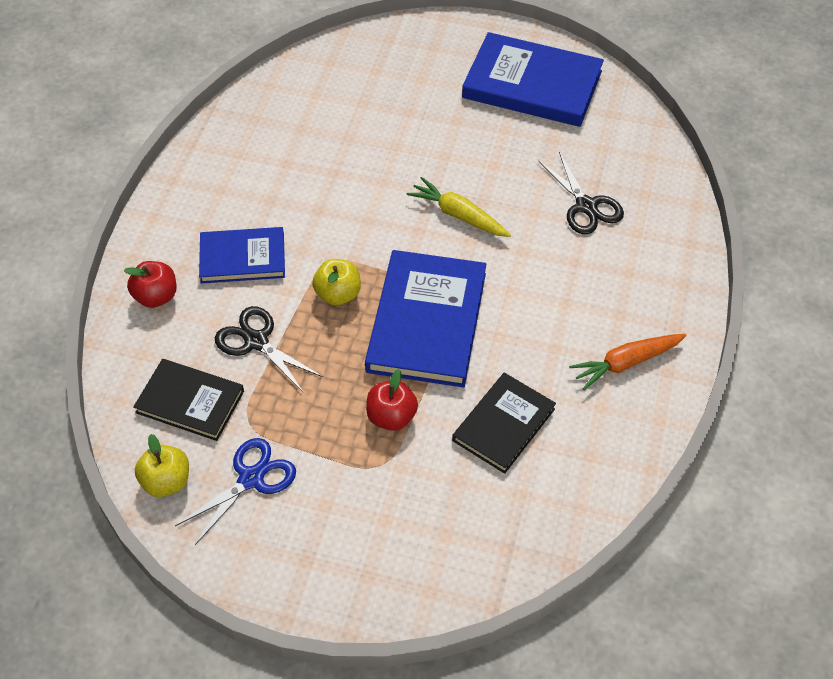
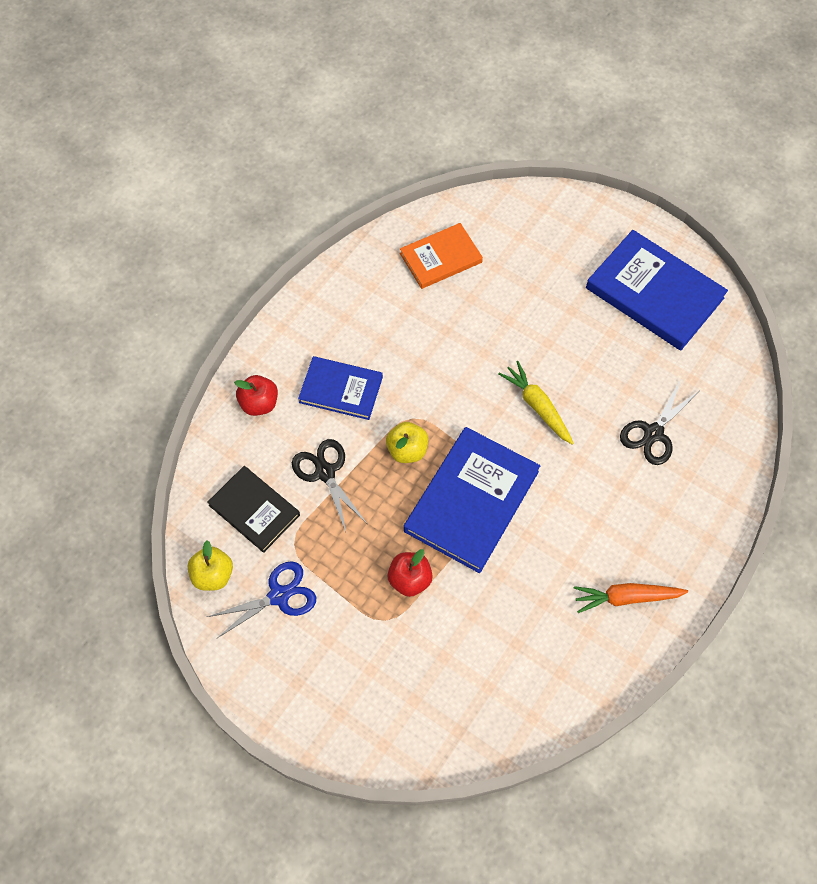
camera: 20 degrees right, 10 degrees up
(302, 110) = (441, 258): none -> orange book
(504, 425) = (499, 619): black book -> none
(586, 206) = (653, 433): black scissors -> black scissors turned 45 degrees clockwise

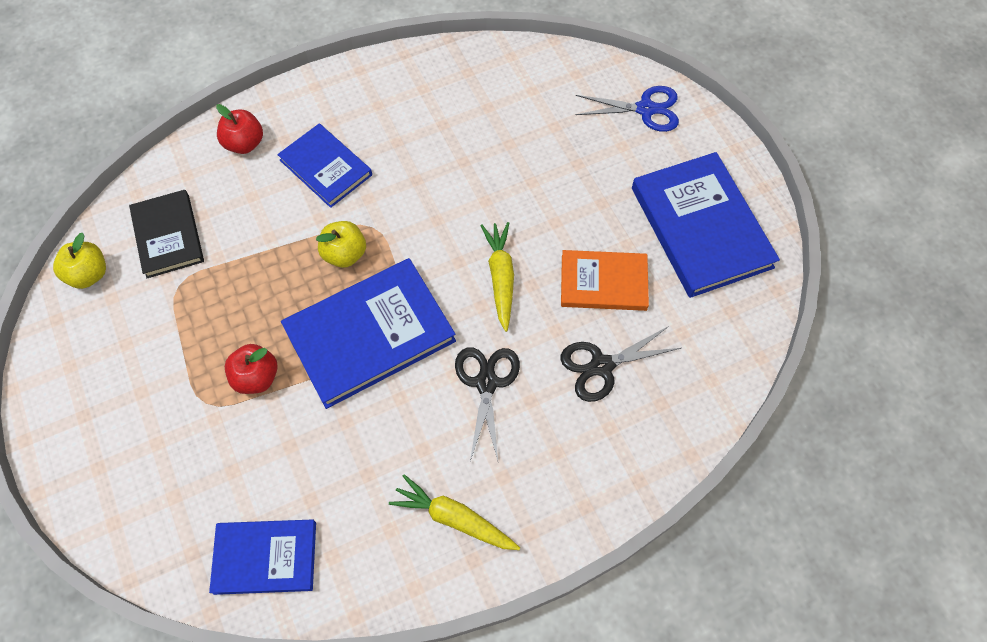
camera: 30 degrees right, 0 degrees up
(279, 596) = (129, 325): blue scissors -> blue scissors (645, 109)
(325, 472) = (255, 235): black scissors -> black scissors (486, 383)
(441, 258) = (507, 93): orange book -> orange book (603, 282)
(514, 702) = (265, 557): none -> blue book
(626, 598) = (454, 518): orange carrot -> yellow carrot

